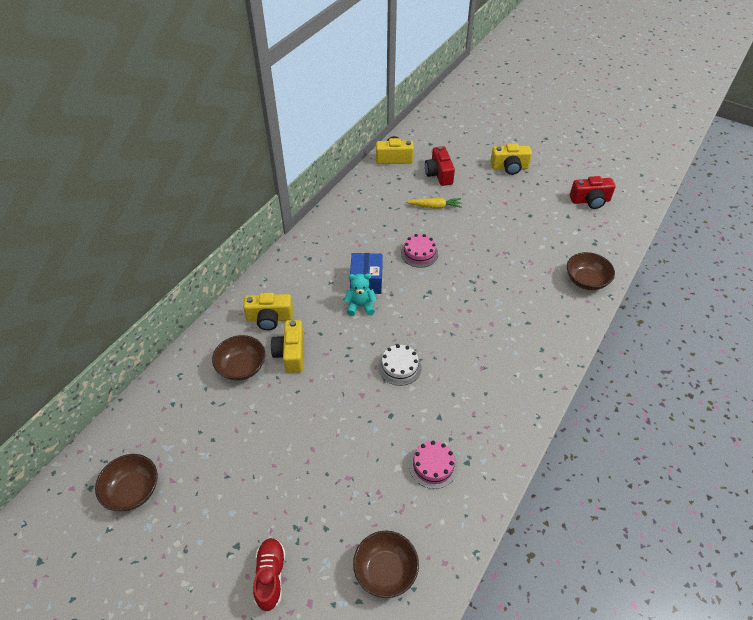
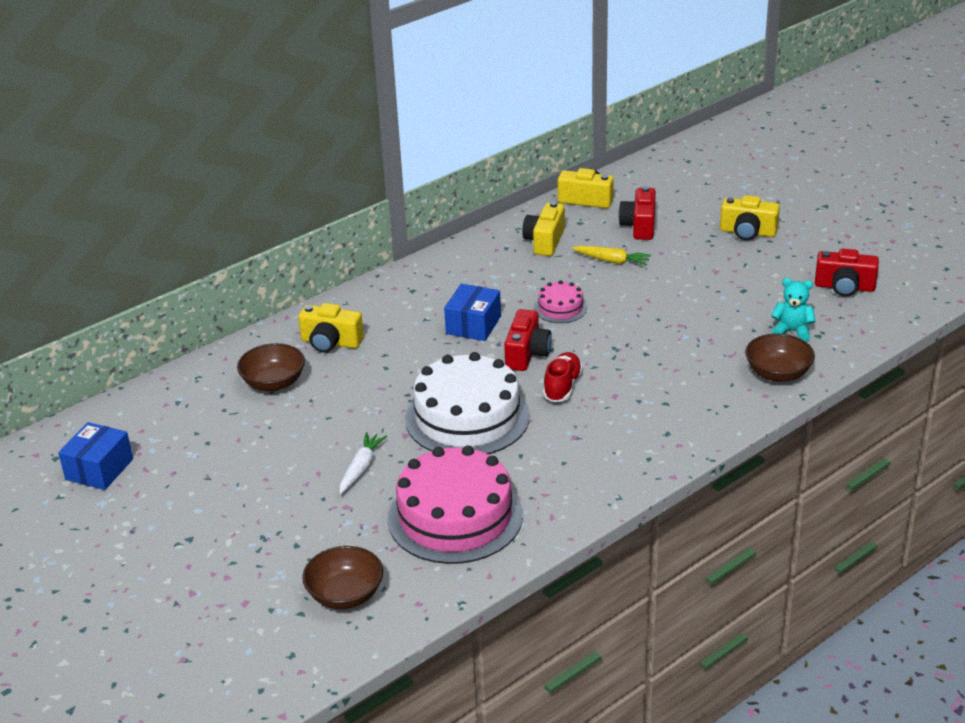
camera: 20 degrees right, 15 degrees down
(133, 490) = (99, 469): brown bowl -> blue box
(270, 576) = (213, 571): red shoe -> red shoe (562, 387)
(291, 353) = (339, 380): yellow camera -> yellow camera (545, 241)
(343, 435) = (361, 468): none -> white carrot
(360, 306) = (451, 349): turquoise teddy bear -> turquoise teddy bear (792, 331)
(399, 367) = (467, 417): white cake -> white cake, size x2.14
(415, 299) = (527, 354): none -> red camera
(433, 466) = (455, 516): pink cake -> pink cake, size x2.14

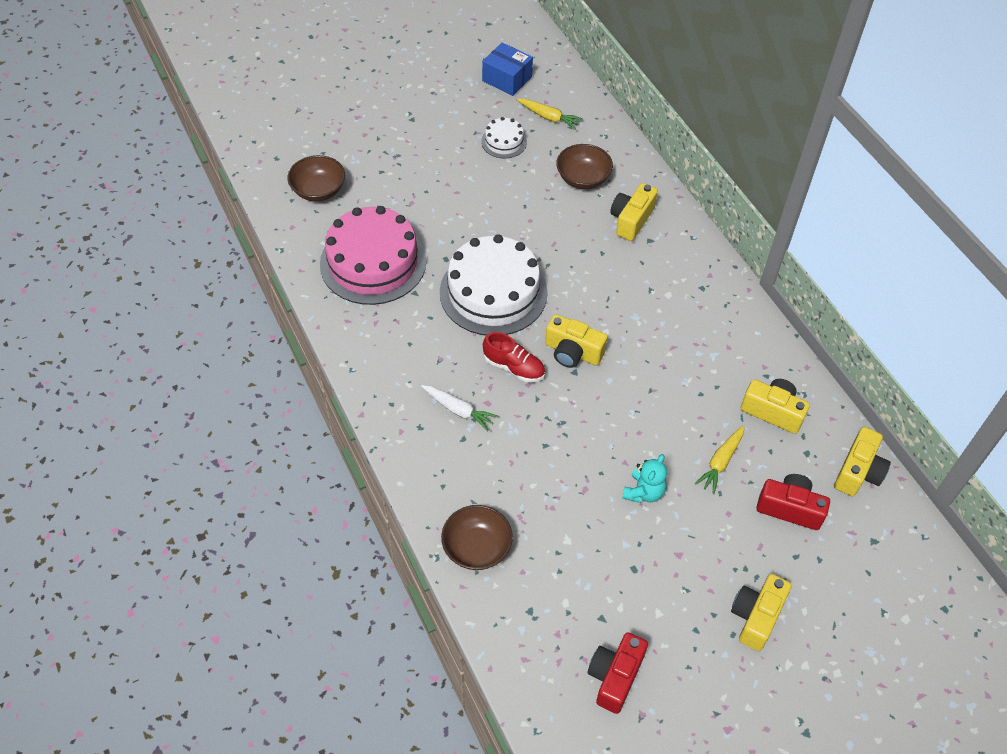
camera: 100 degrees right, 20 degrees up
(171, 423) = (549, 117): none -> yellow carrot
(221, 451) = (504, 142): none -> white cake
(361, 468) = (453, 217): white carrot -> white carrot (459, 410)
(473, 325) = (631, 322): blue box -> none
(527, 354) = (573, 352): red camera -> yellow camera
(560, 308) = (642, 396): pink cake -> none
(792, 331) = (544, 588): turquoise teddy bear -> turquoise teddy bear (643, 492)

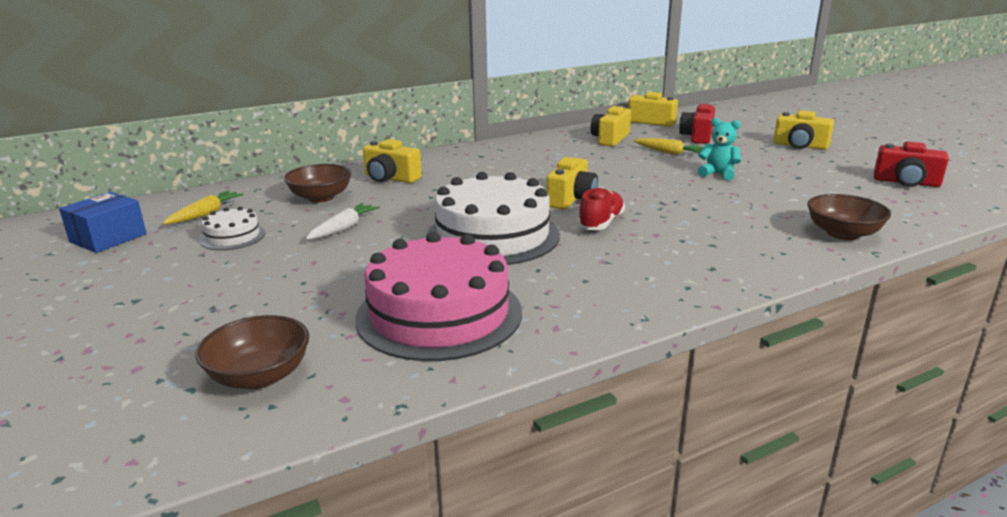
camera: 90 degrees left, 30 degrees down
(459, 410) = (674, 248): white carrot -> white carrot (343, 228)

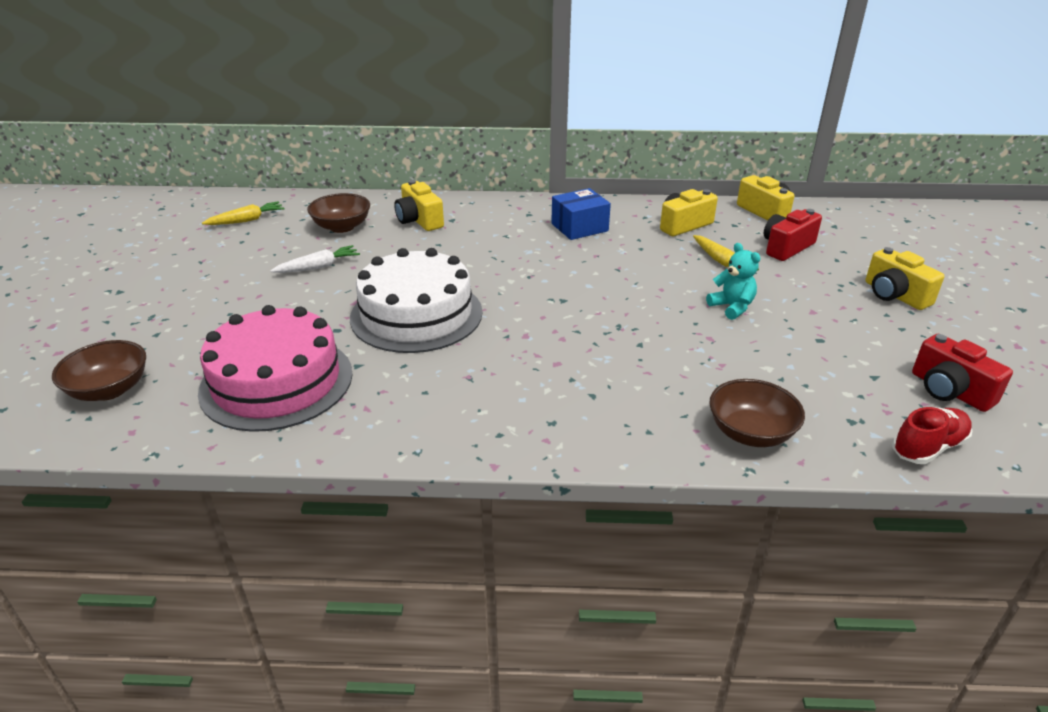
camera: 30 degrees right, 10 degrees up
(108, 238) = (165, 225): blue box -> blue box (579, 227)
(232, 237) = (237, 250): white cake -> none
(571, 199) = (538, 293): yellow camera -> none
(601, 223) = (525, 332): red shoe -> red shoe (928, 447)

